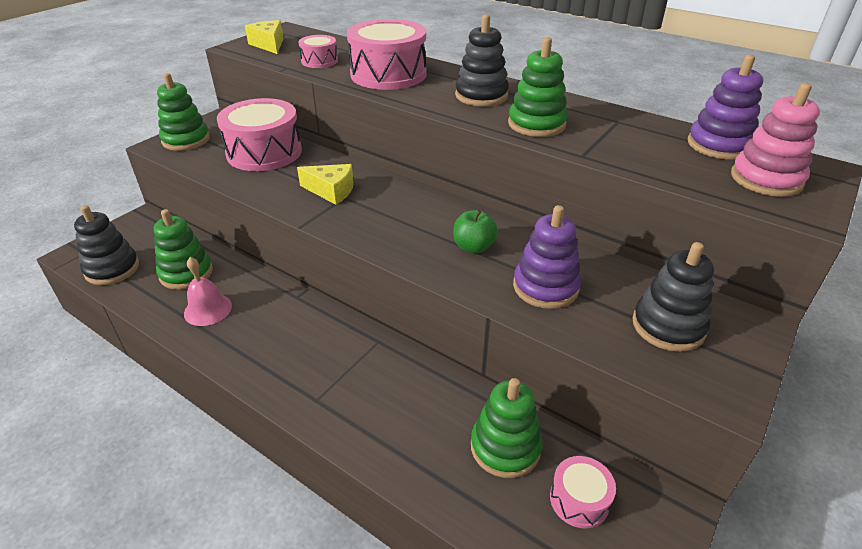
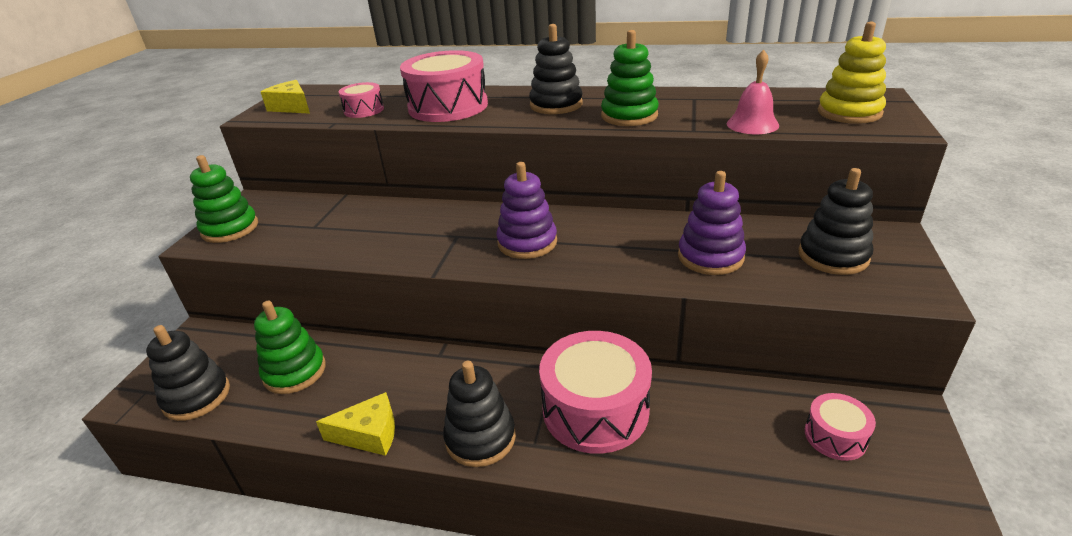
camera: 20 degrees left, 5 degrees down
(208, 309) = (348, 400): pink bell -> pink bell (752, 124)
(264, 152) = (334, 218): pink drum -> pink drum (595, 410)
(280, 378) = (480, 438): none -> black stacking toy
(331, 191) = (438, 234): yellow cheese -> yellow cheese (369, 434)
(473, 247) = (619, 243): green apple -> none
(505, 447) = (741, 417): green stacking toy -> none
(719, 145) = (790, 97): purple stacking toy -> purple stacking toy (527, 242)
(766, 179) = (849, 113): pink stacking toy -> yellow stacking toy

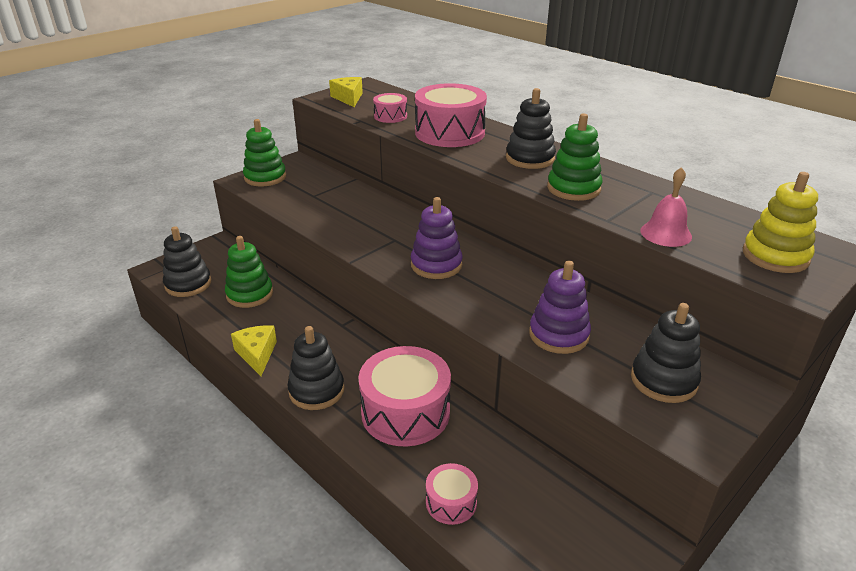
camera: 30 degrees right, 0 degrees up
(369, 434) = (257, 354): yellow cheese -> yellow cheese turned 135 degrees counterclockwise
(835, 436) = (560, 524): pink drum -> pink drum (451, 502)

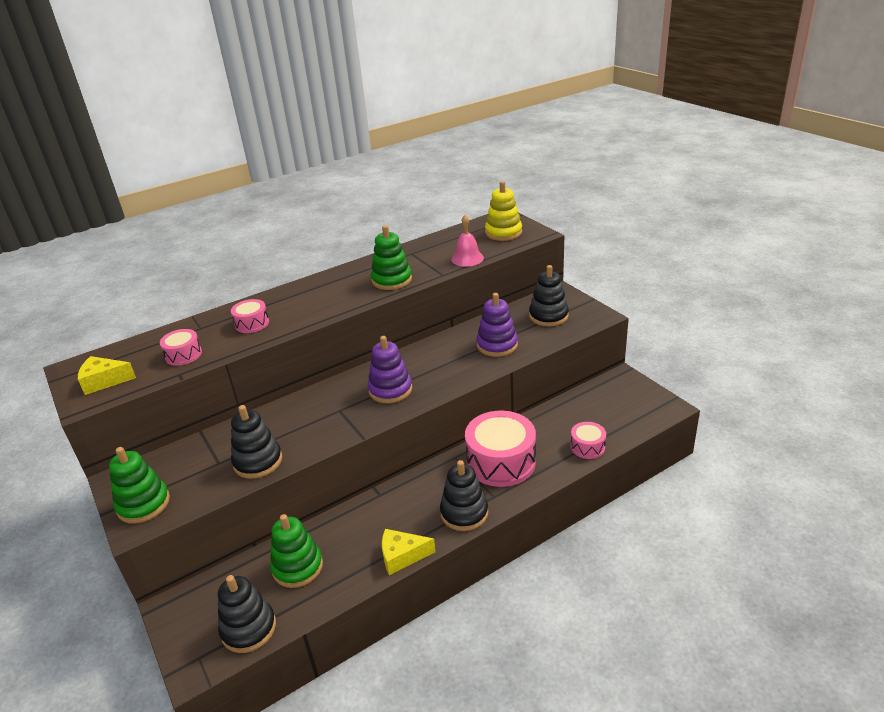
camera: 75 degrees left, 0 degrees up
(450, 133) = (252, 323): pink drum -> pink drum, size x0.50
(530, 159) = (331, 291): black stacking toy -> black stacking toy (258, 461)

